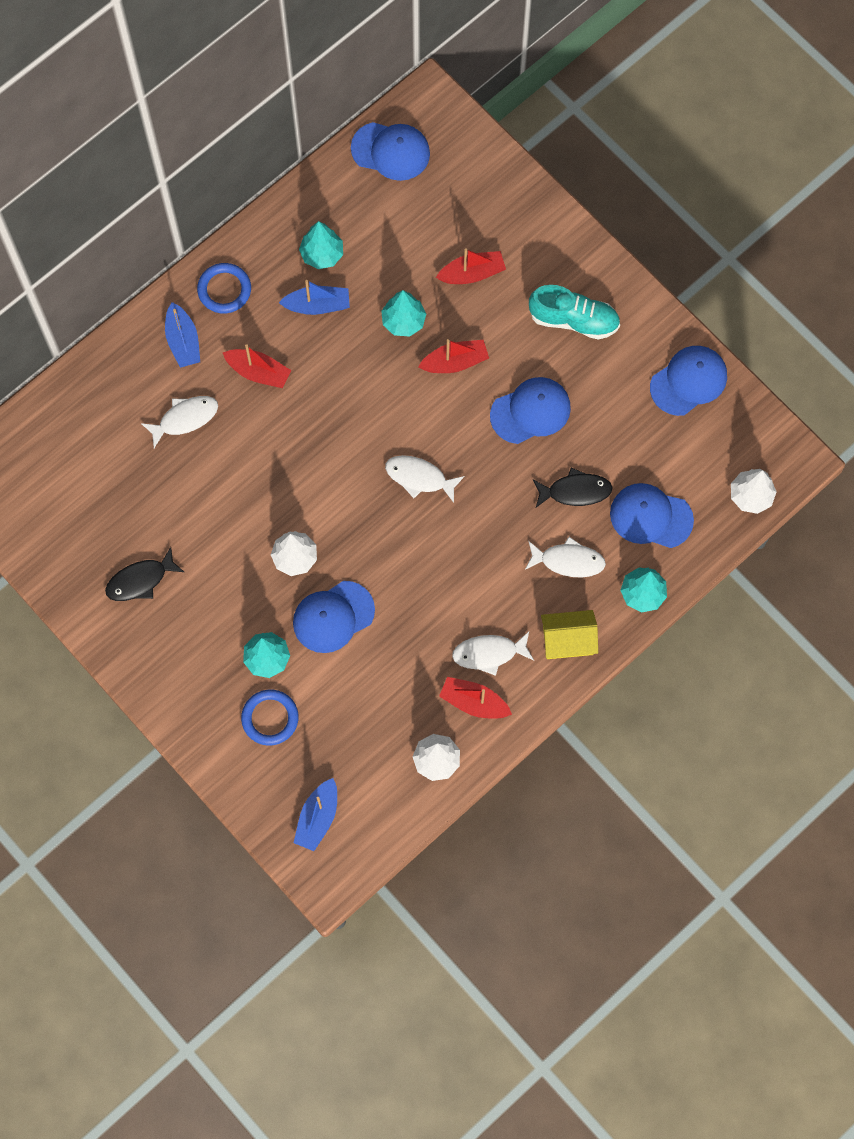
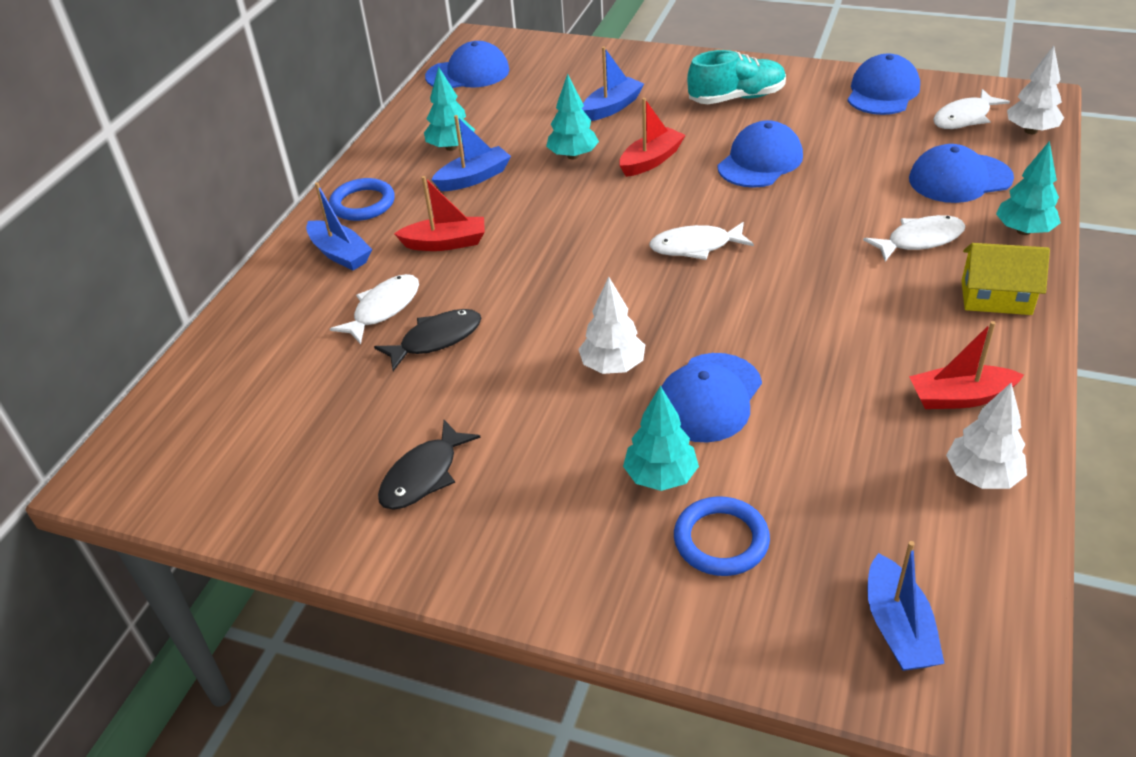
camera: 25 degrees left, 30 degrees down
(472, 273) = (612, 107): red boat -> blue boat
(489, 653) = (925, 347): white fish -> white fish (964, 118)
(568, 640) = (996, 297): yellow house -> yellow house turned 45 degrees clockwise
(575, 491) = (866, 192): black fish -> black fish (436, 339)

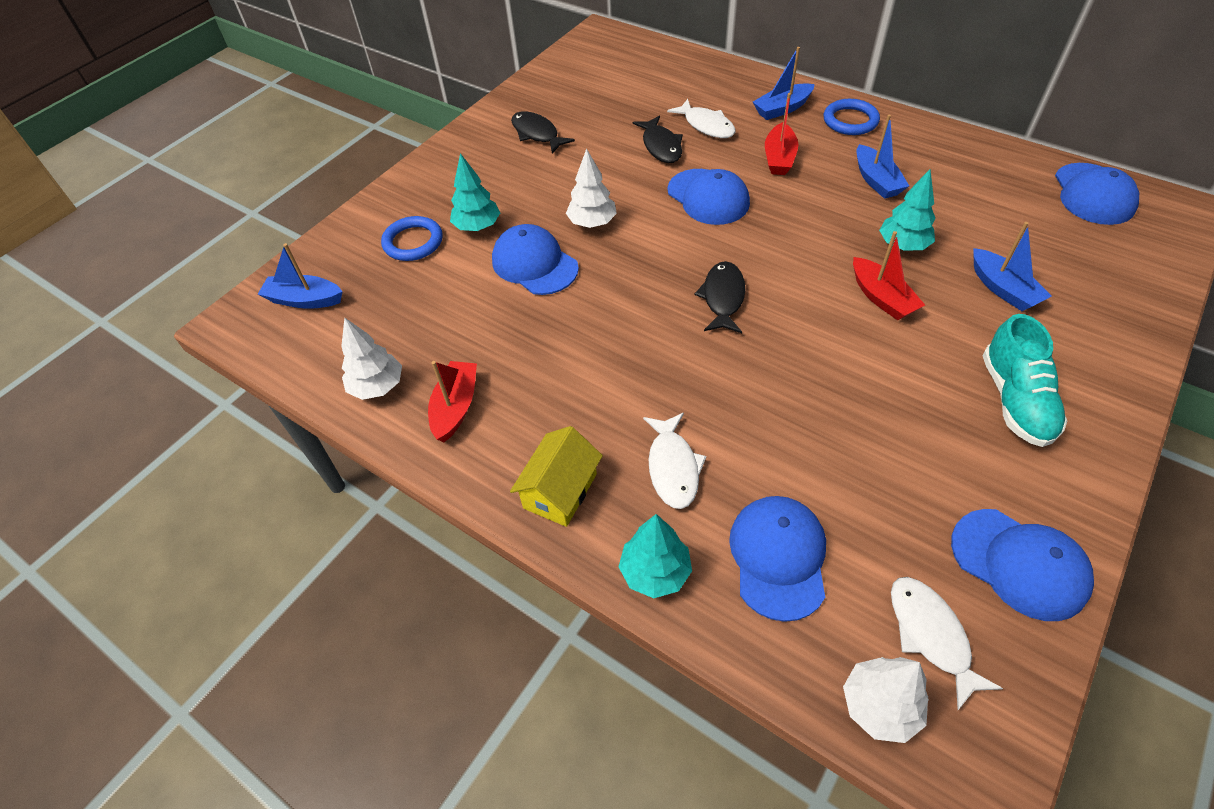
camera: 105 degrees right, 10 degrees up
(451, 147) = (934, 172): turquoise tree -> none
(695, 246) = (723, 297): white fish -> black fish
(760, 161) = (861, 382): blue cap -> blue cap (708, 197)

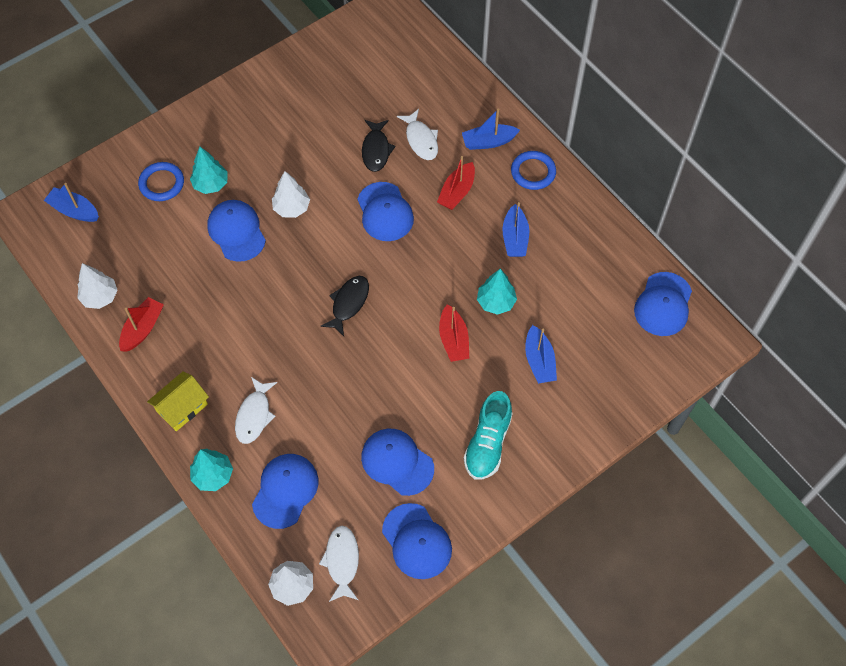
camera: 15 degrees right, 10 degrees up
(537, 134) = (290, 105): black fish -> none
(913, 463) = (397, 462): none -> blue cap

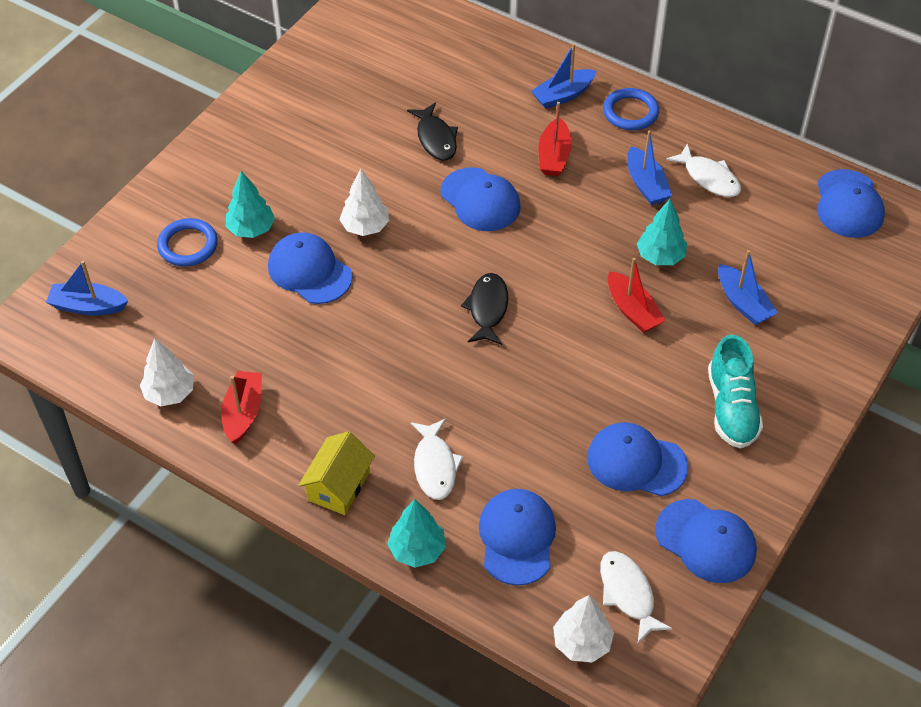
camera: 20 degrees left, 10 degrees down
(421, 140) = (483, 114): white fish -> white fish (709, 178)

